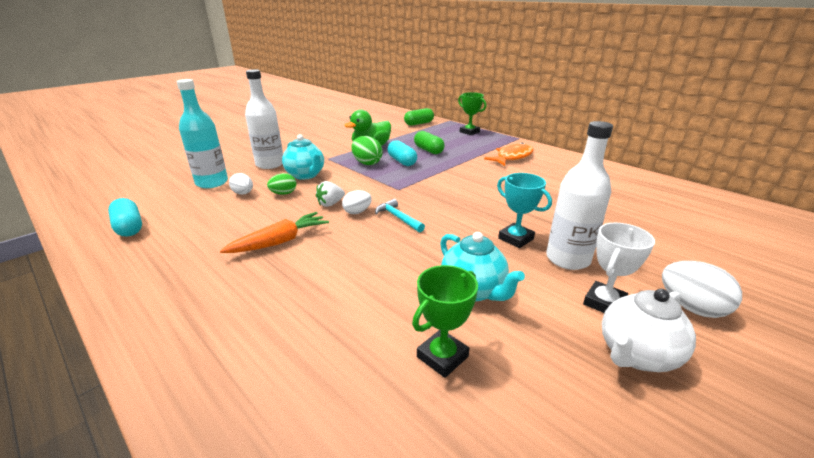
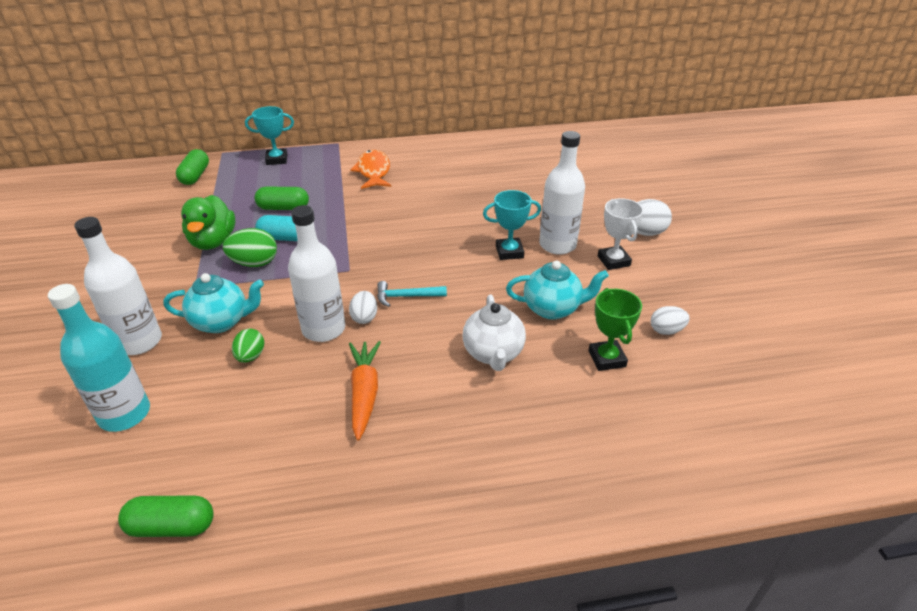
camera: 55 degrees left, 10 degrees up
(129, 227) = (172, 526): turquoise capsule -> green capsule
(243, 193) = (204, 391): white egg -> white egg (666, 330)
(330, 204) = (323, 329): white strawberry -> white bottle
(469, 132) = (276, 159): green trophy -> turquoise trophy
(636, 354) = (663, 279): white teapot -> white teapot (493, 354)

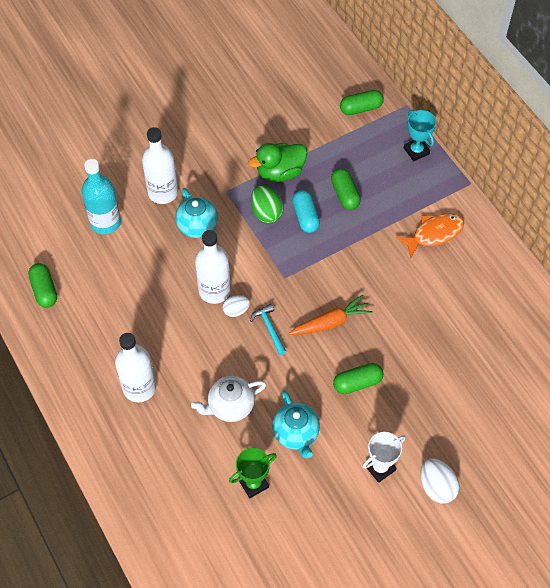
camera: 70 degrees right, 20 degrees up
(250, 356) = (173, 261): green egg -> none
(364, 393) = (165, 341): orange carrot -> orange carrot (330, 322)
(509, 252) = (357, 383): turquoise trophy -> green capsule
(557, 245) = (384, 418): white bottle -> white bottle (139, 388)
(666, 330) = (302, 522): white egg -> none

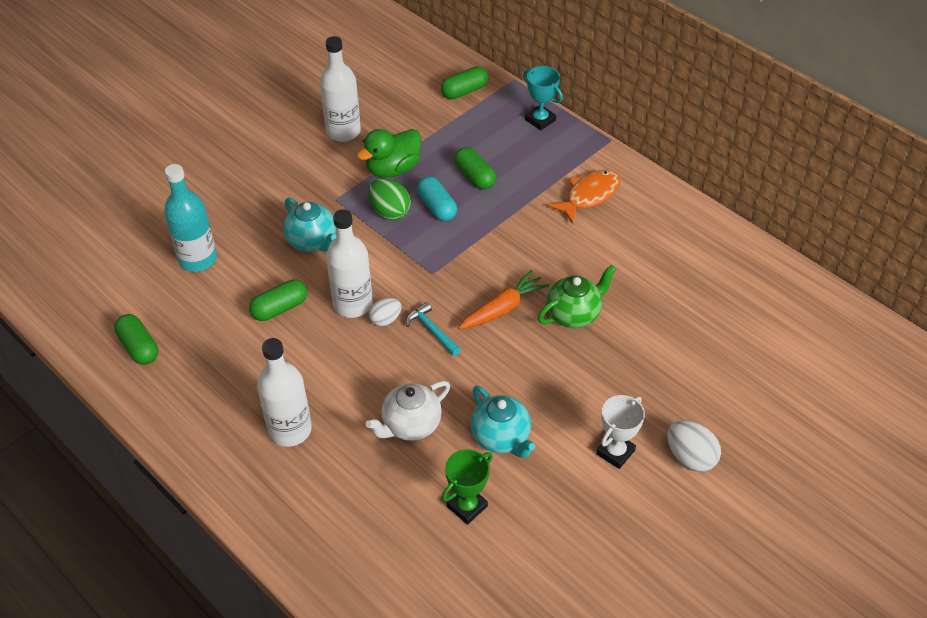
camera: 15 degrees left, 10 degrees down
(163, 192) = (260, 215): white bottle -> white bottle (343, 131)
(357, 383) = (556, 366): green capsule -> green capsule (280, 308)
(386, 341) = (574, 314): none -> green teapot

